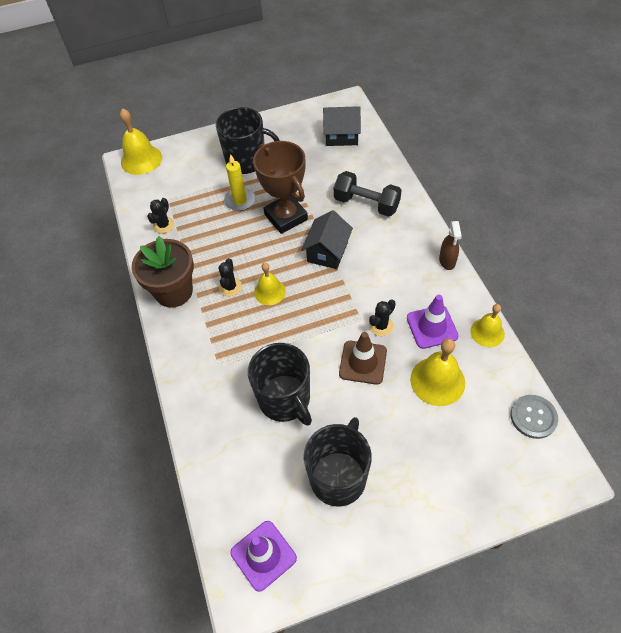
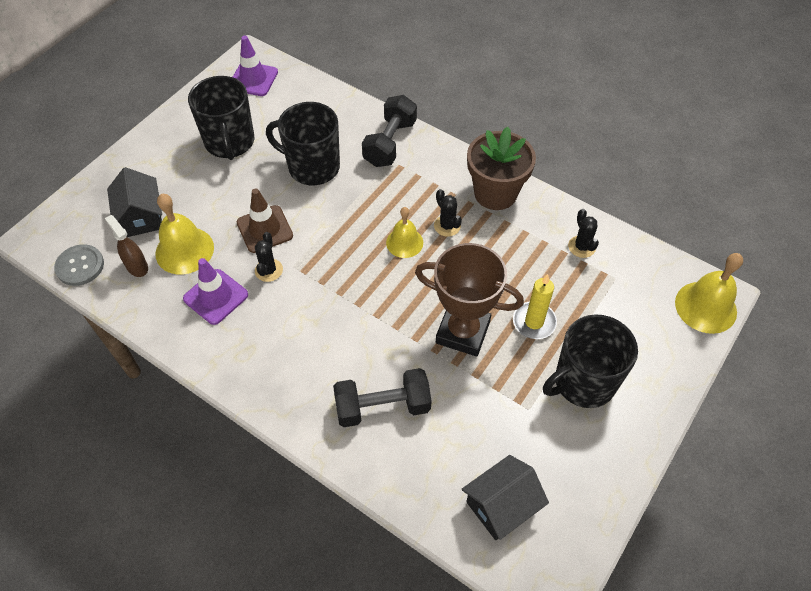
camera: 140 degrees right, 0 degrees up
(204, 384) = (390, 143): none -> black dumbbell
(327, 252) = (381, 317): black house -> black house (141, 217)
(447, 261) = (237, 382): brown spray bottle -> brown spray bottle (137, 266)
(487, 332) = (154, 322): yellow bell -> none

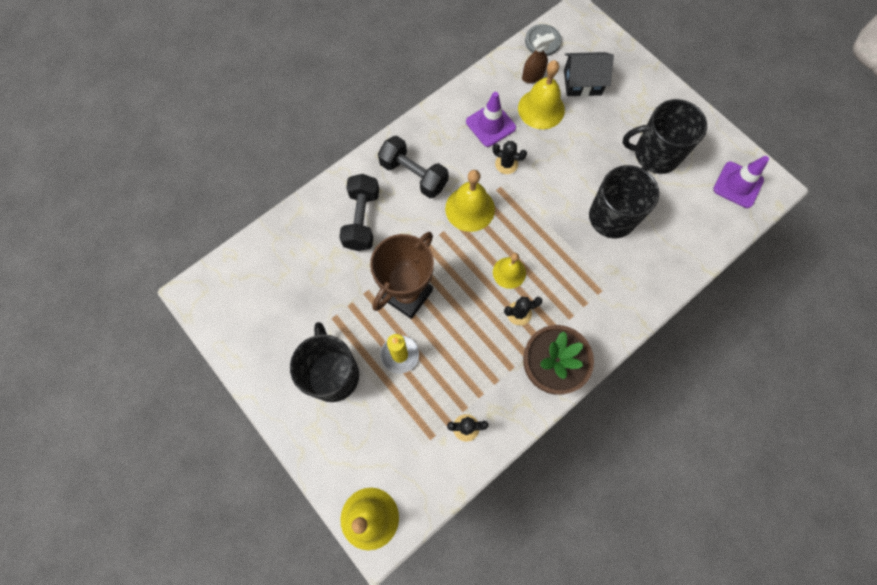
camera: 105 degrees right, 15 degrees up
(265, 229) = (549, 167): brown traffic cone -> none
(337, 294) = (470, 208): none -> yellow bell
(390, 143) = (631, 289): black dumbbell -> black dumbbell (413, 175)
(501, 505) = (261, 279): black house -> none

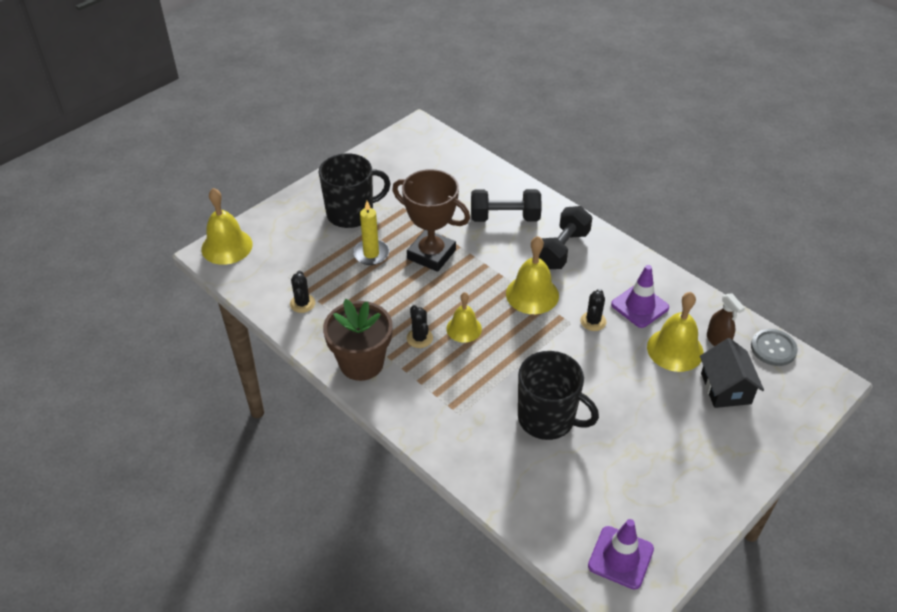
camera: 85 degrees right, 25 degrees down
(655, 154) = (643, 463): black mug -> none

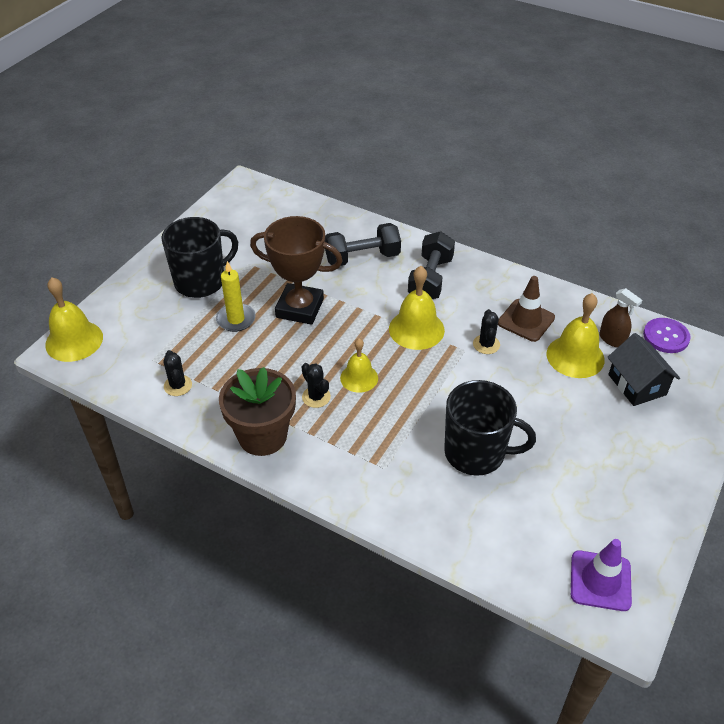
camera: 15 degrees left, 0 degrees up
(639, 306) = (526, 320): purple traffic cone -> brown traffic cone
(773, 348) = (666, 336): grey button -> purple button

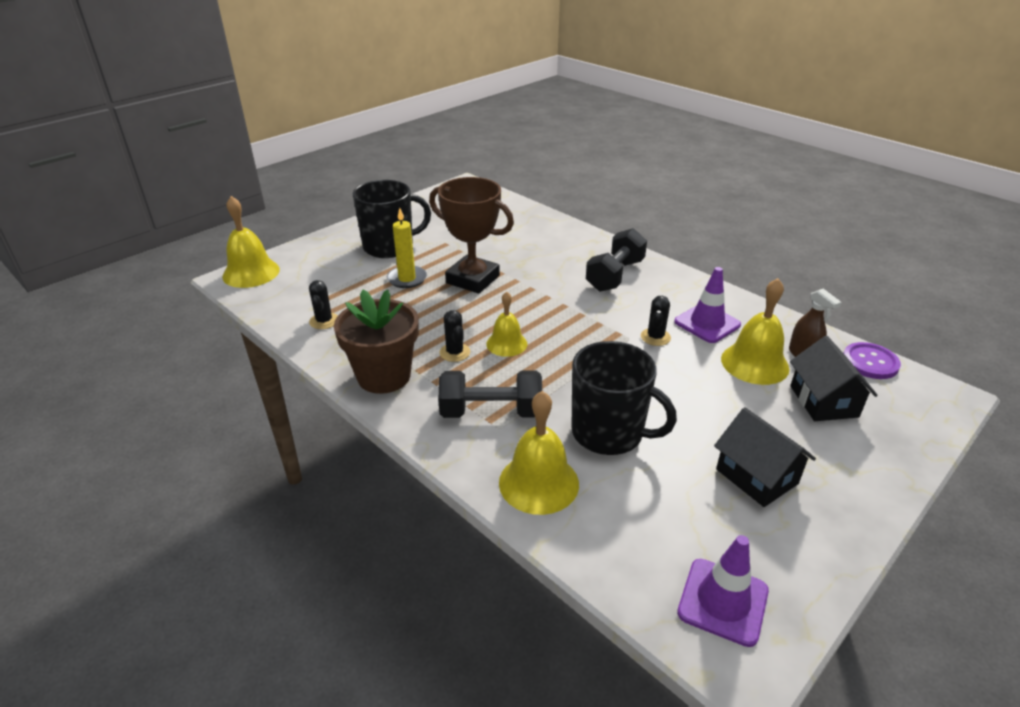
camera: 15 degrees right, 10 degrees down
(362, 258) = (552, 250): black dumbbell -> black dumbbell (491, 412)
(416, 329) = (584, 313): yellow bell -> yellow bell (538, 483)
(526, 320) = (707, 323): brown traffic cone -> purple traffic cone
(600, 468) = (756, 476): none -> black house

